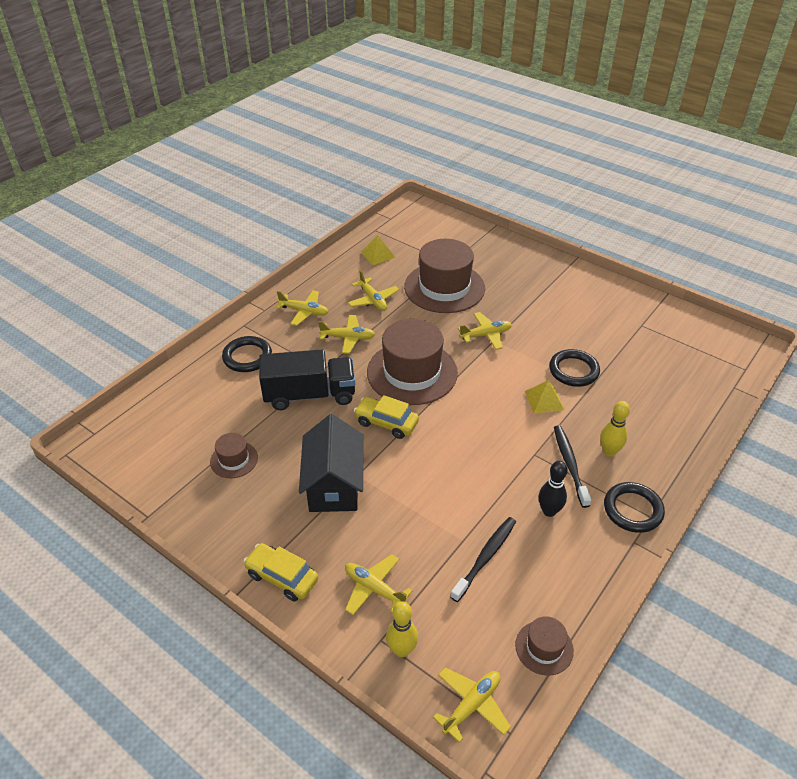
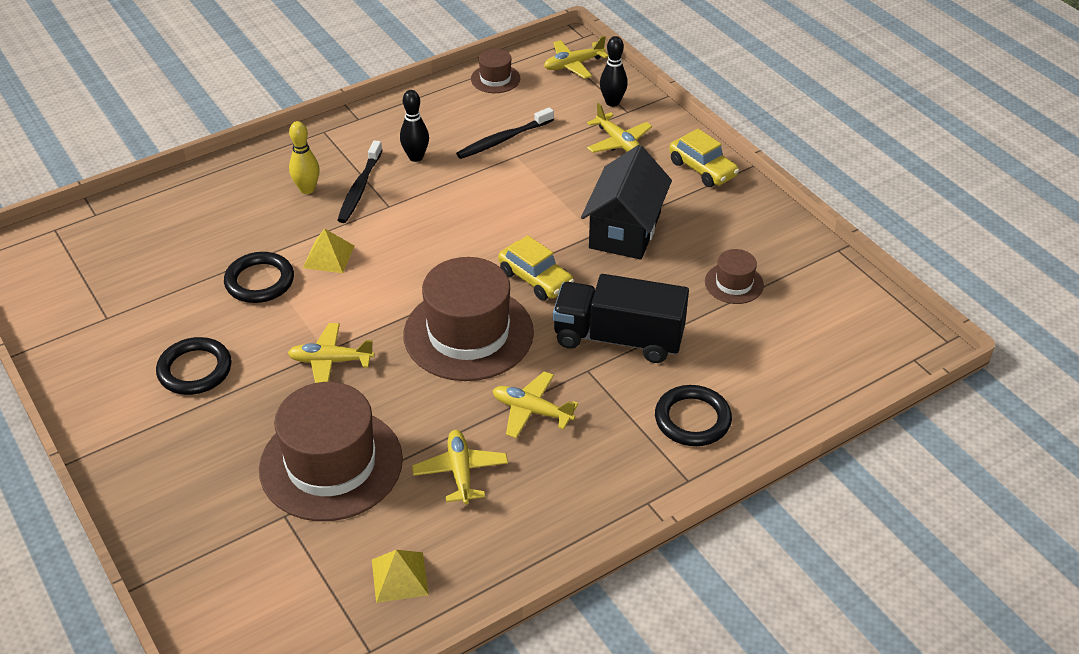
camera: 160 degrees left, 0 degrees up
(304, 311) = (582, 480): yellow plane -> none
(401, 650) = (612, 102): yellow bowling pin -> black bowling pin
(633, 510) = (335, 139): black ring -> black ring (195, 370)

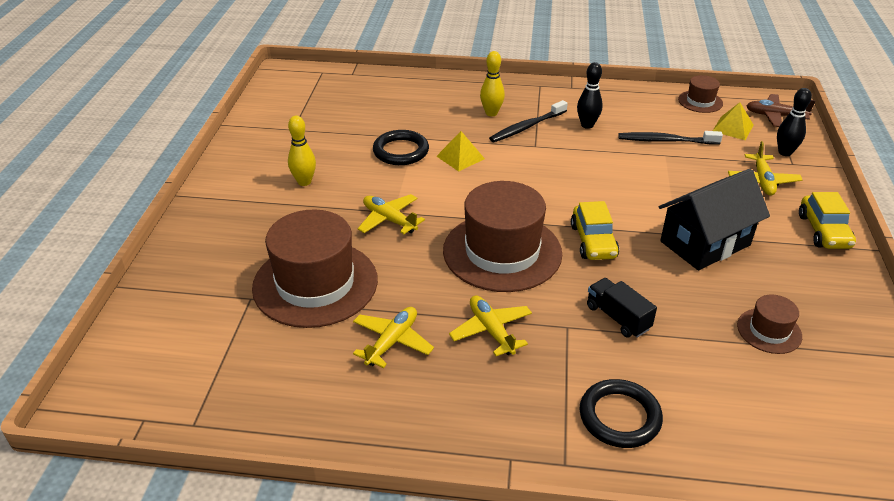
camera: 40 degrees right, 5 degrees down
(195, 370) = (304, 182): black ring -> yellow bowling pin
(400, 577) = (270, 387): yellow pyramid -> yellow pyramid (733, 128)
(573, 65) = (775, 116): yellow plane -> brown plane
(618, 338) = (617, 318): black truck -> black truck, size x0.54

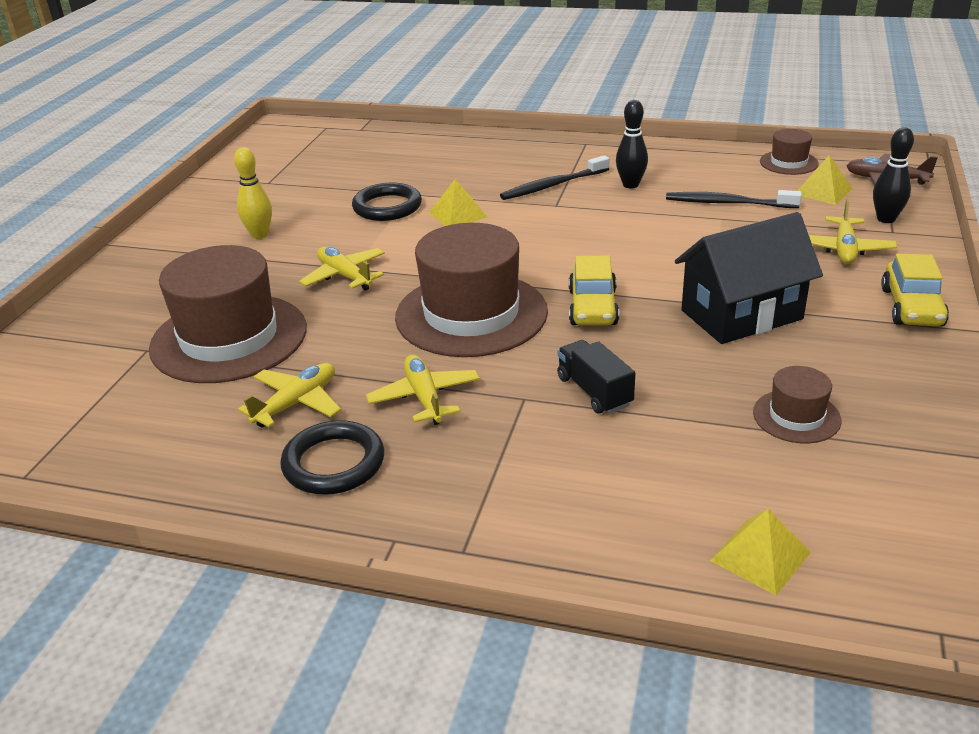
camera: 10 degrees right, 5 degrees down
(491, 113) = (514, 170): yellow bowling pin -> none
(619, 417) = (556, 502): black ring -> black ring (334, 463)
(777, 451) = (760, 556): none -> yellow pyramid

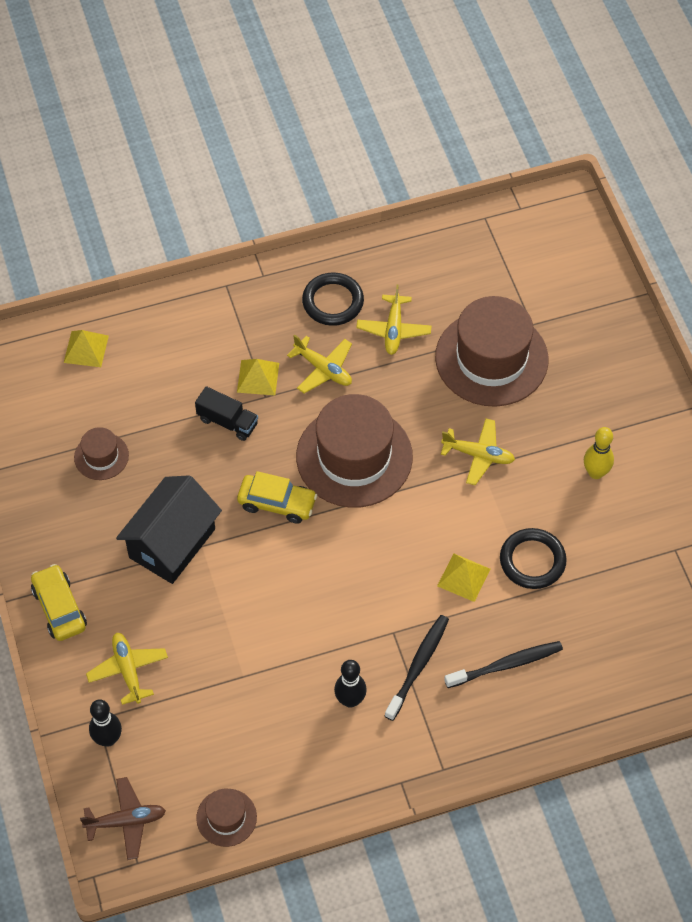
camera: 145 degrees right, 25 degrees up
(592, 307) = (277, 503): yellow car -> yellow car turned 135 degrees clockwise
(728, 203) = (248, 706): black toothbrush -> black toothbrush (505, 665)
(823, 191) = (175, 769): yellow pyramid -> yellow pyramid (258, 377)

